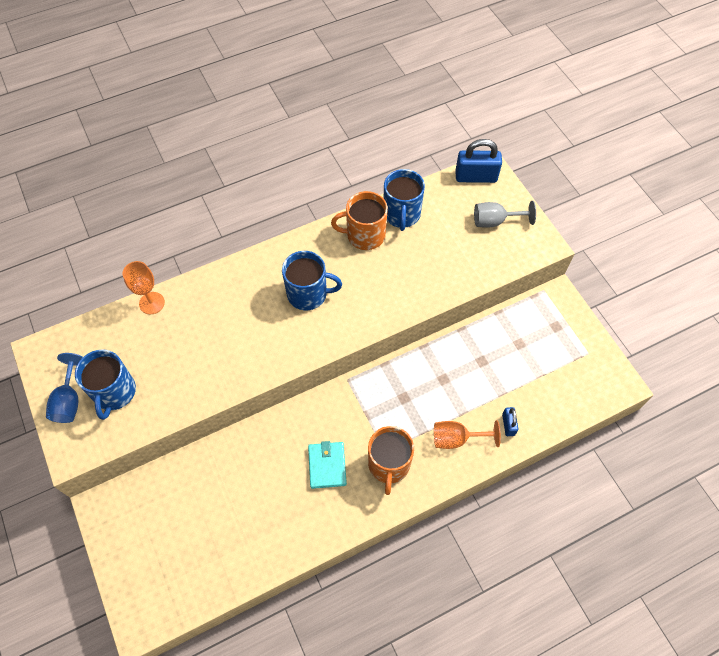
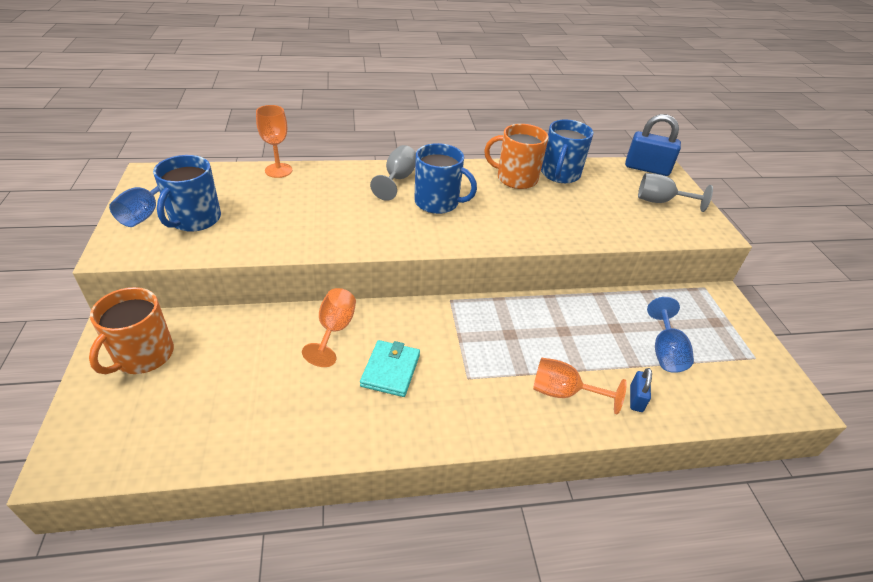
camera: 15 degrees right, 20 degrees down
(262, 275) = (398, 179): none -> grey goblet
(269, 444) = (334, 330): none -> orange goblet
(389, 465) = (467, 393): orange mug -> orange mug (143, 356)
(522, 372) = (665, 352): none -> blue goblet

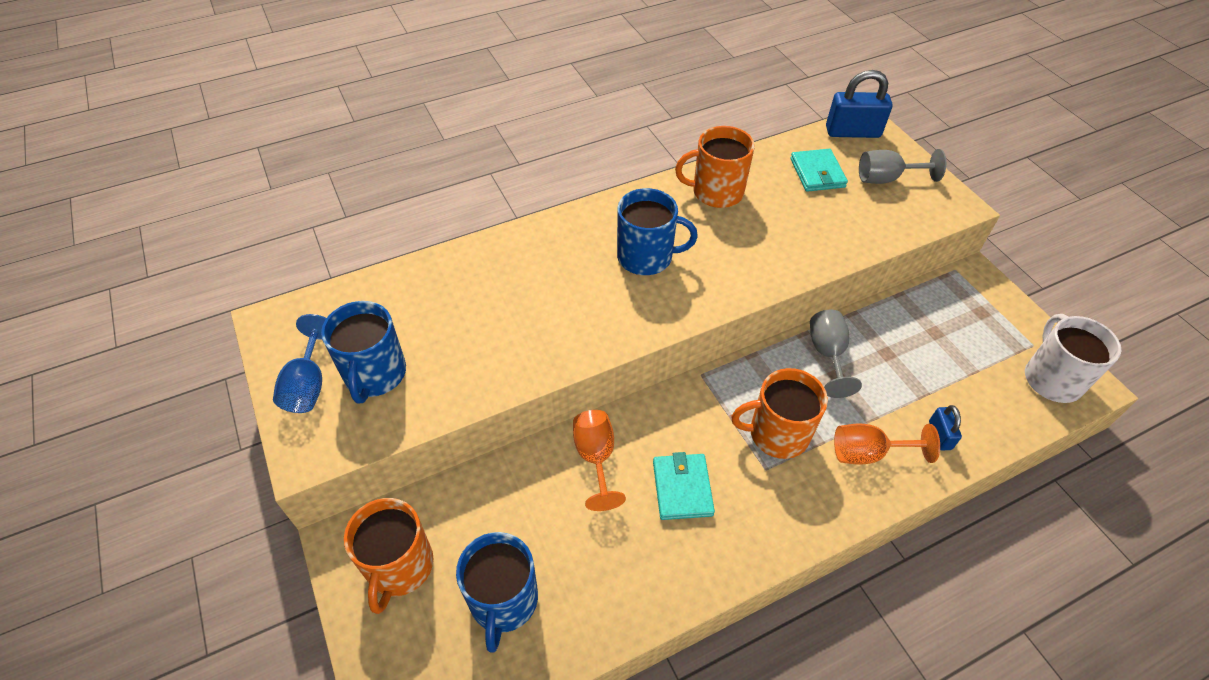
camera: 15 degrees left, 10 degrees up
(278, 170) = (431, 265): orange goblet -> none
(398, 179) = (582, 235): grey goblet -> grey goblet (827, 354)
(490, 356) = (777, 434): none -> orange mug
(560, 174) = (762, 170): blue mug -> blue mug (503, 601)
(604, 185) = (817, 173): none -> turquoise wallet
(665, 352) = (946, 367): blue goblet -> none
(763, 387) = (1051, 378): none -> white mug

